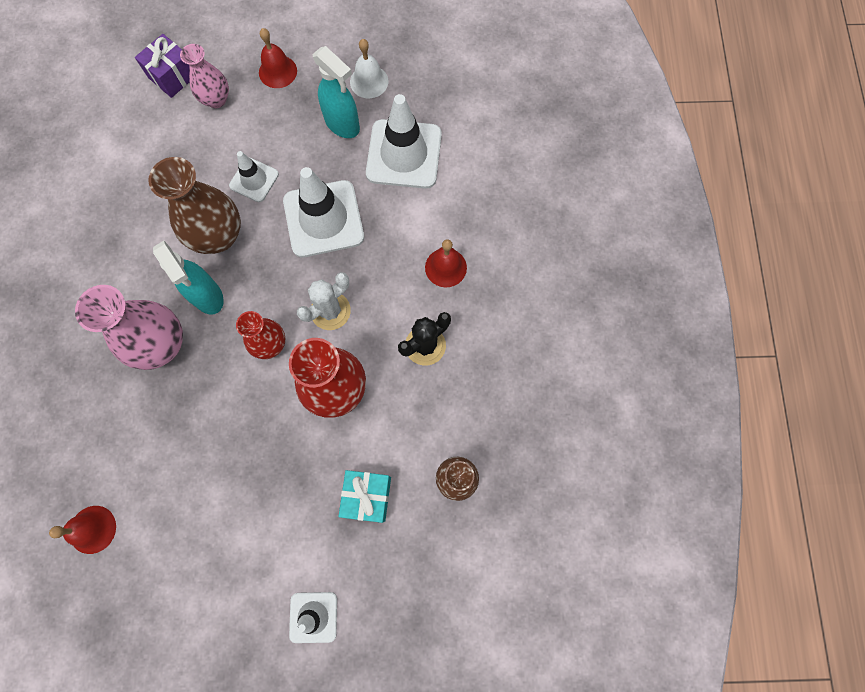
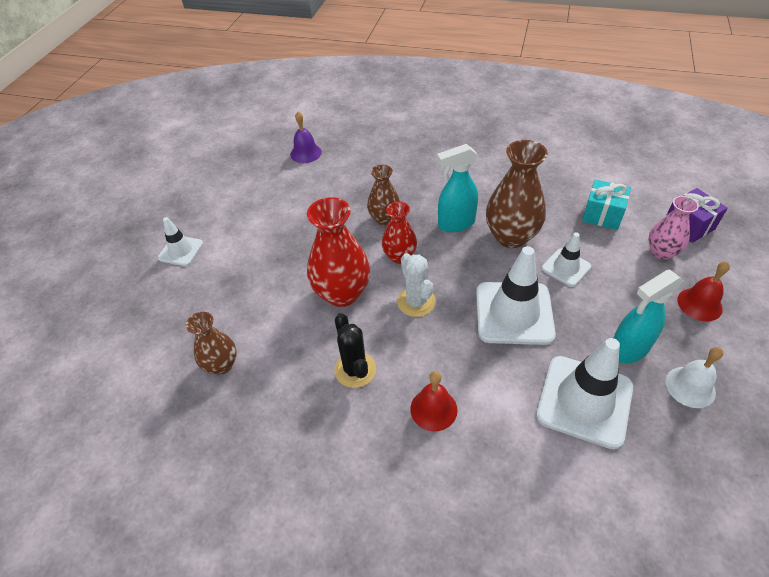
camera: 110 degrees right, 25 degrees down
(92, 529) = (306, 153): red bell -> purple bell
(162, 345) = (422, 195): pink vase -> none
(212, 378) = (384, 218): none -> brown vase
(367, 496) = (244, 298): turquoise gift -> turquoise gift (602, 215)

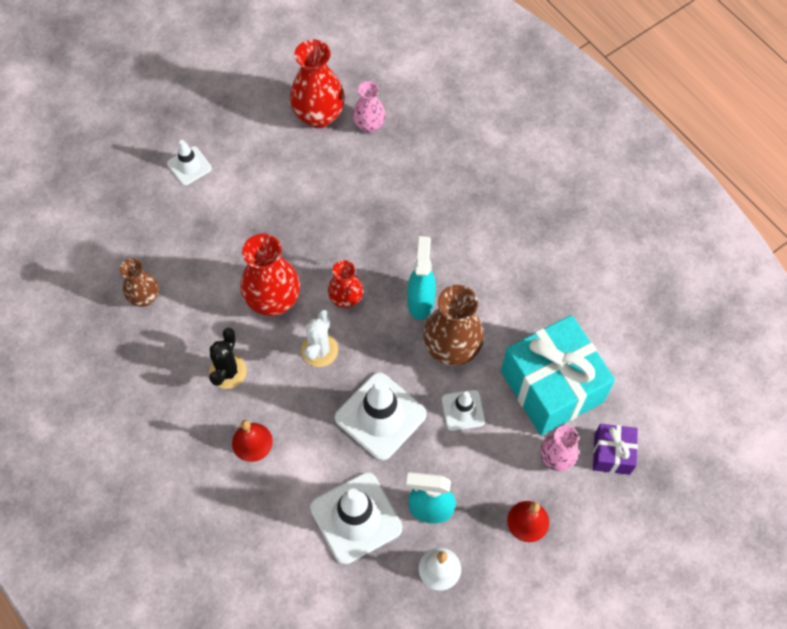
camera: 35 degrees right, 15 degrees up
(262, 167) = (319, 116): none -> red vase
(306, 153) = (369, 125): purple bell -> pink vase
(384, 218) = (369, 252): brown vase -> none
(455, 224) = (420, 301): turquoise spray bottle -> turquoise spray bottle turned 75 degrees clockwise
(602, 215) = (552, 386): turquoise gift -> turquoise gift, size x2.05

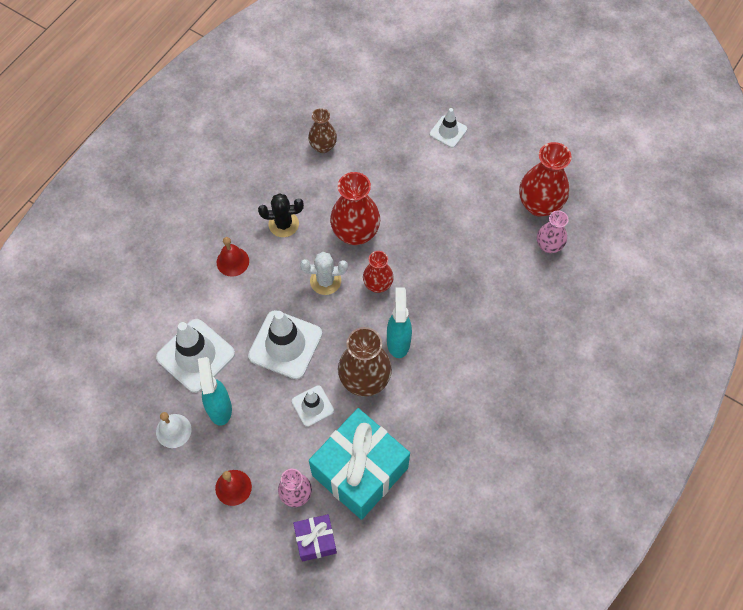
camera: 70 degrees right, 0 degrees up
(420, 301) = (398, 341): turquoise spray bottle -> turquoise spray bottle turned 75 degrees counterclockwise

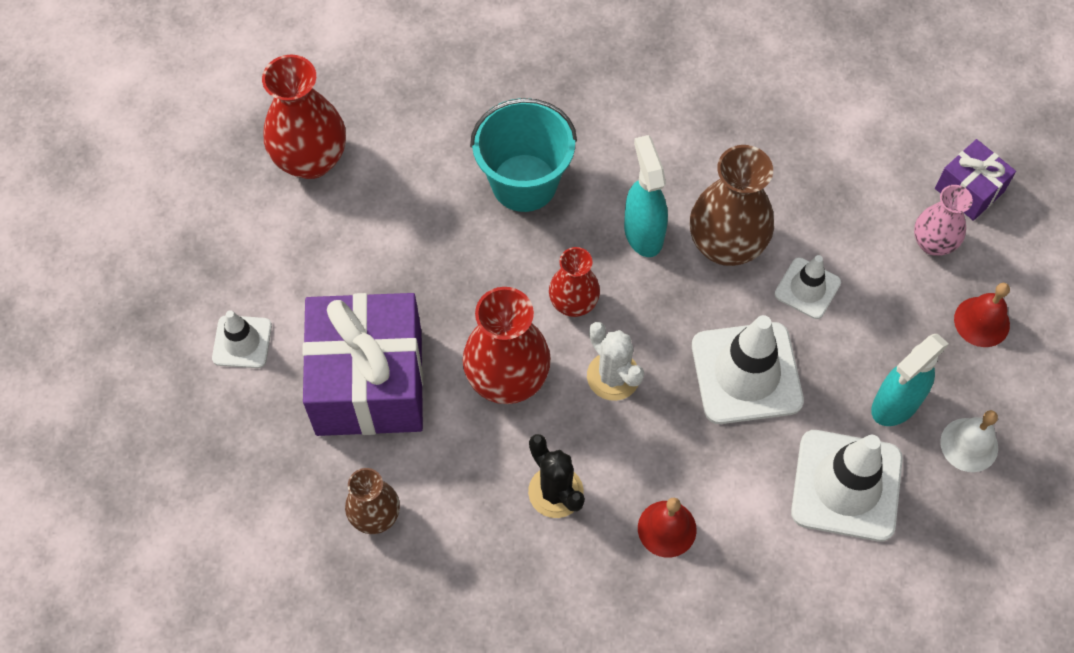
camera: 120 degrees left, 0 degrees up
(360, 471) = (850, 186): turquoise gift -> none
(392, 174) = (369, 382): none -> purple gift
(398, 341) = (643, 233): turquoise spray bottle -> turquoise spray bottle turned 105 degrees clockwise
(465, 298) = (524, 183): none -> turquoise bucket
(549, 245) = (374, 120): pink vase -> none

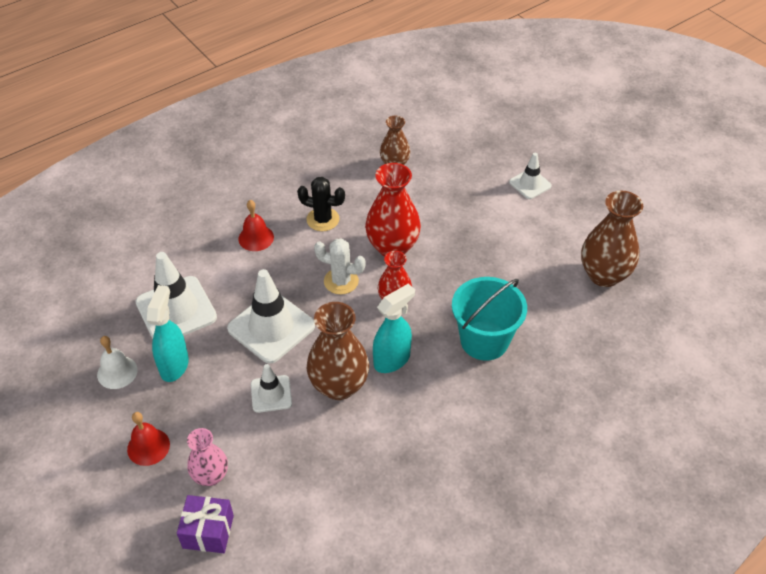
camera: 140 degrees right, 15 degrees down
(311, 159) = (604, 275): red vase -> brown vase
(369, 382) = (455, 205): purple gift -> none
(643, 233) = (392, 360): turquoise spray bottle -> turquoise spray bottle turned 75 degrees counterclockwise

